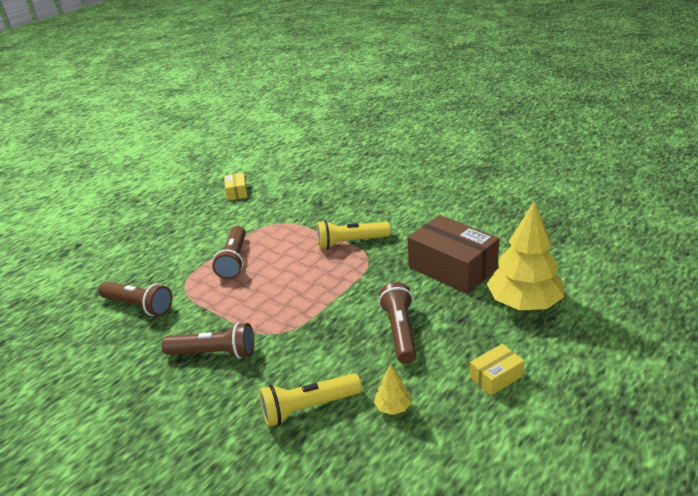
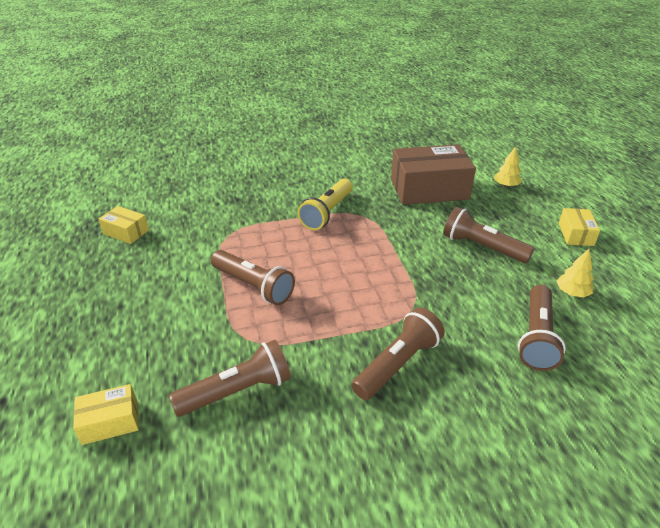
camera: 55 degrees left, 5 degrees up
(87, 281) = (110, 422): none -> yellow box
(308, 408) = (536, 337): yellow flashlight -> brown flashlight
(524, 303) = (506, 185): yellow tree -> yellow tree, size x0.43

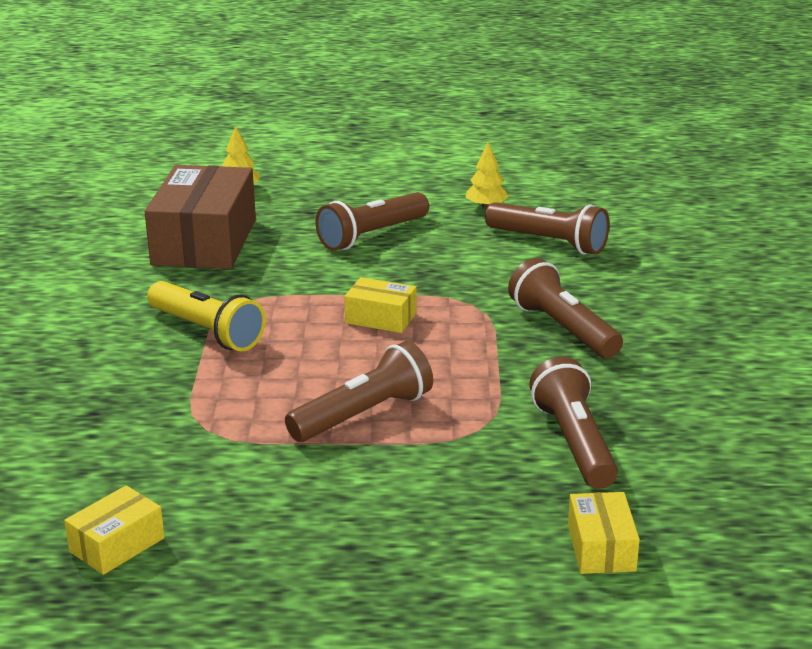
camera: 75 degrees left, 10 degrees down
(575, 234) = (380, 176): yellow box -> yellow box (381, 318)

